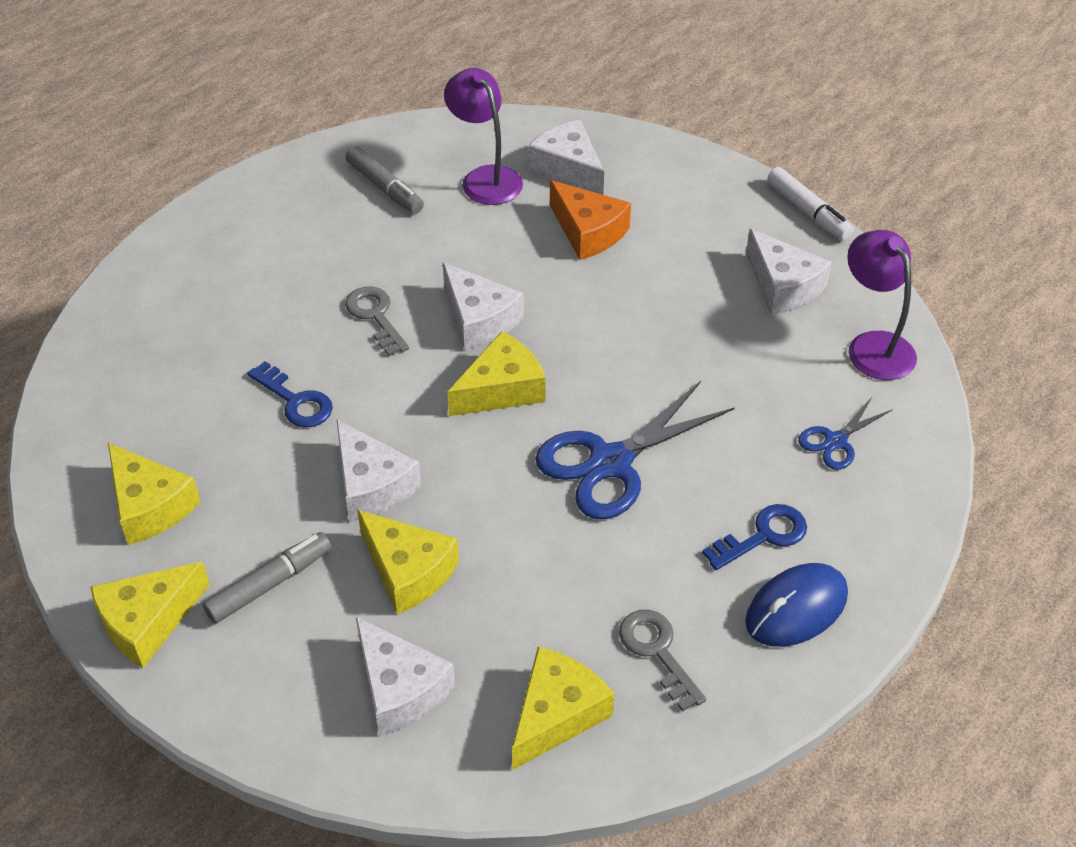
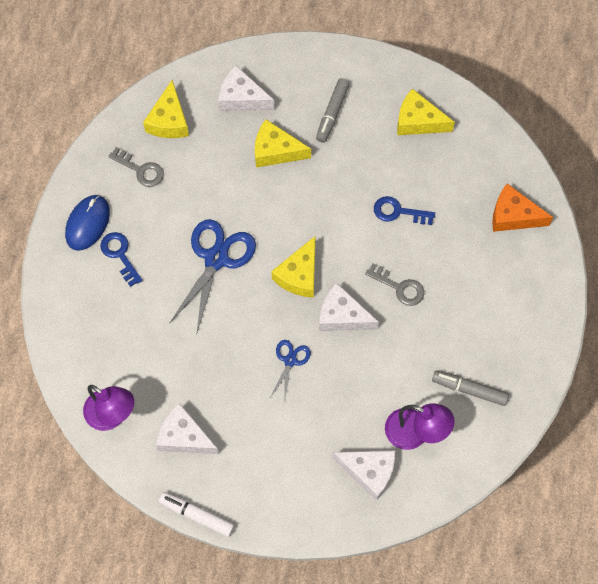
camera: 150 degrees right, 20 degrees up
(148, 622) = (370, 71): yellow cheese -> none
(371, 485) = (324, 185): white cheese -> none
(588, 232) = (323, 420): orange cheese -> orange cheese (513, 216)
(763, 536) = (120, 255): blue key -> blue key turned 120 degrees clockwise
(836, 441) = (107, 333): blue scissors -> blue scissors (290, 361)

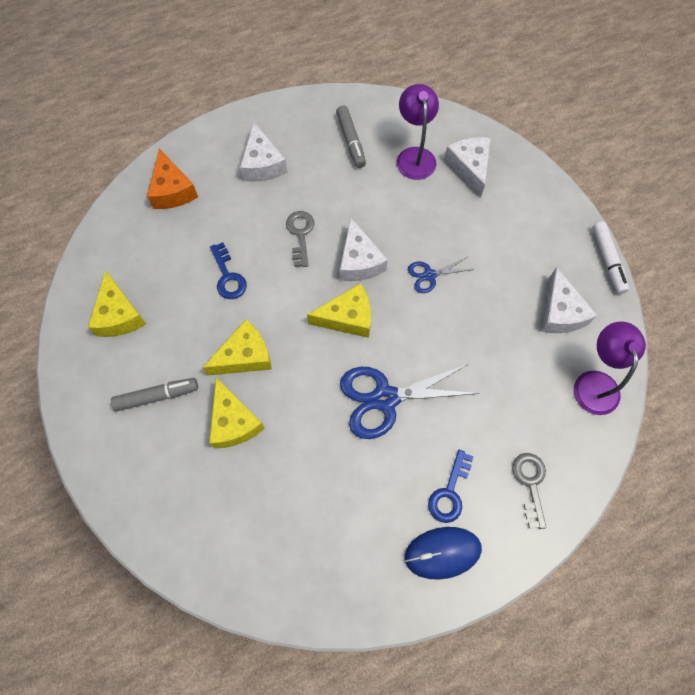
camera: 125 degrees left, 0 degrees up
(140, 170) = (345, 543): grey key -> grey key (530, 484)
(169, 120) = (268, 557): yellow cheese -> yellow cheese (244, 356)
(242, 98) = (192, 498): white cheese -> white cheese (262, 164)

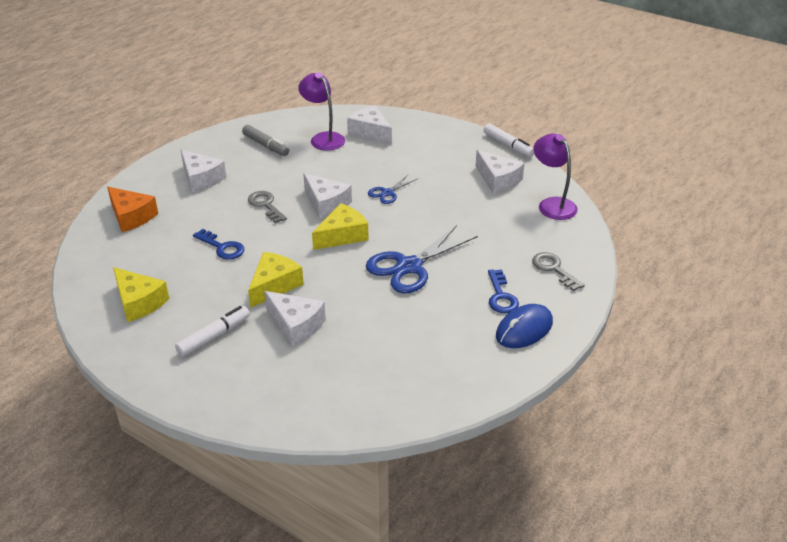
camera: 30 degrees left, 30 degrees down
(157, 396) = (214, 336): grey marker -> white marker
(234, 421) = (295, 325): yellow cheese -> white cheese

